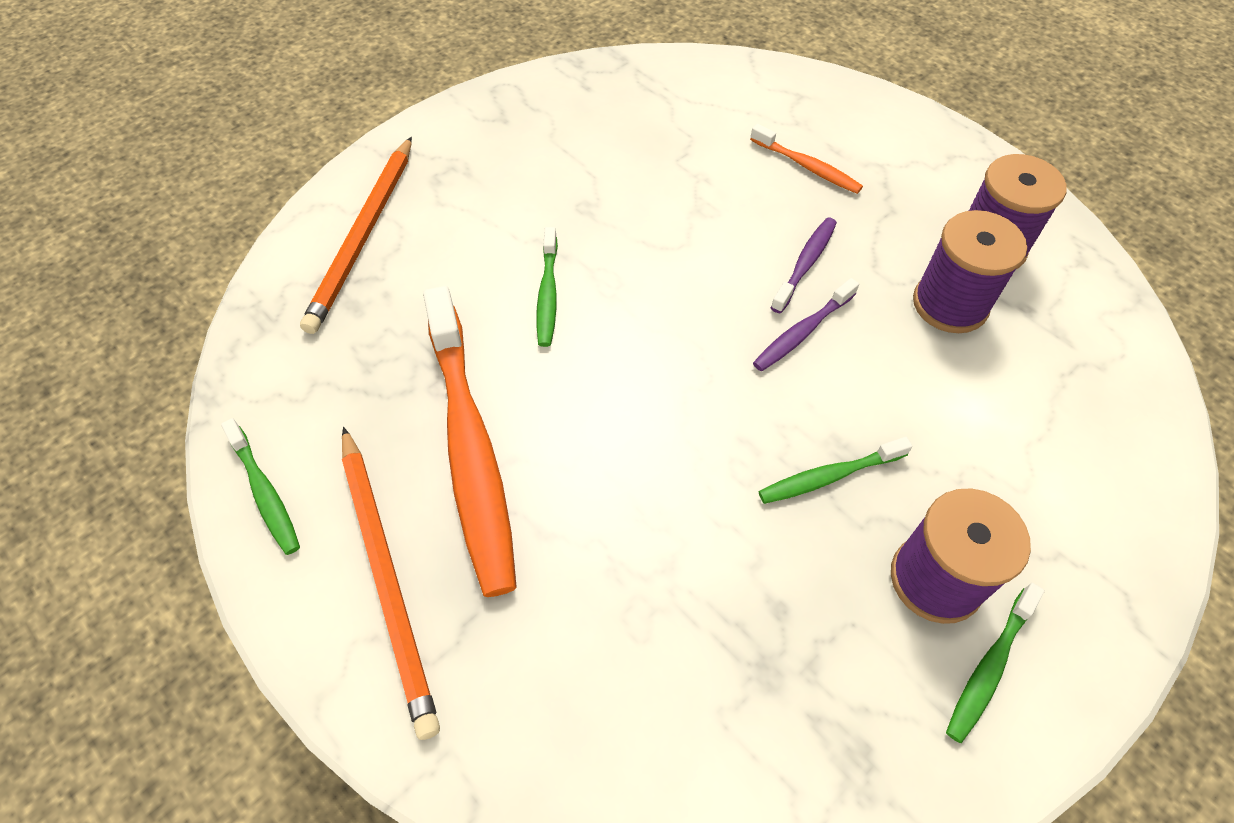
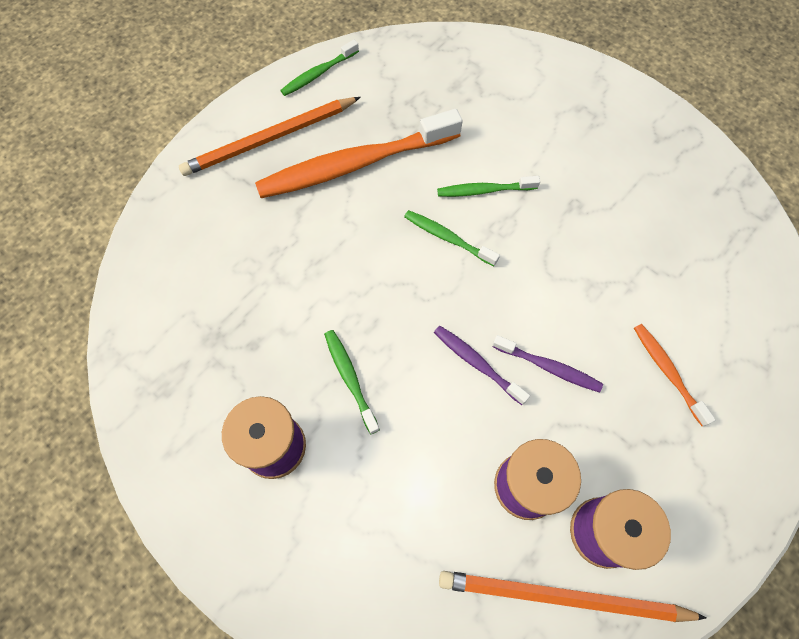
camera: 85 degrees right, 10 degrees up
(363, 236) = (515, 77): orange pencil -> orange pencil (562, 597)
(807, 167) = (667, 371): orange toothbrush -> orange toothbrush turned 120 degrees clockwise
(989, 667) = (213, 475): green toothbrush -> green toothbrush (447, 238)

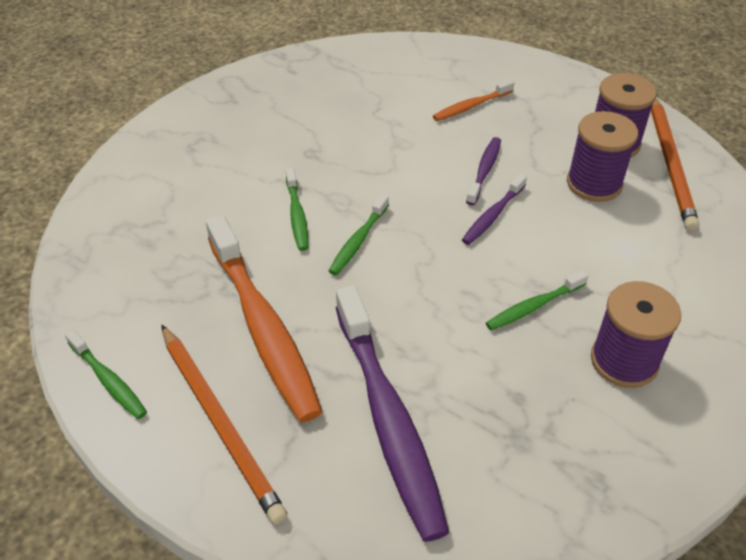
camera: 95 degrees left, 20 degrees down
(251, 245) = (388, 419): none -> purple toothbrush

